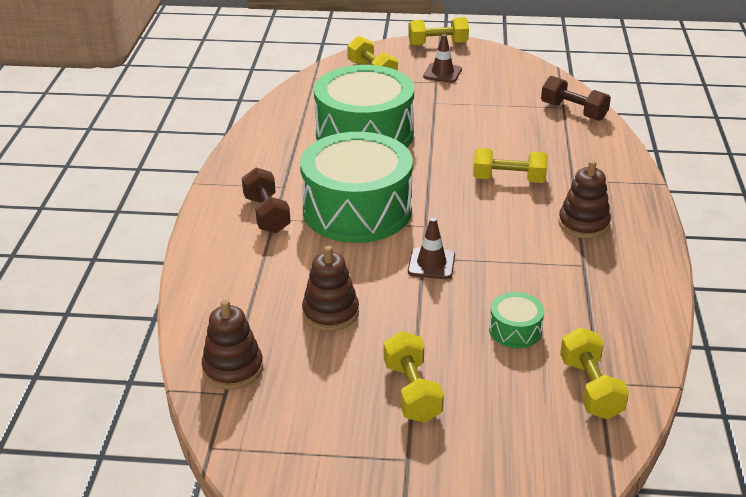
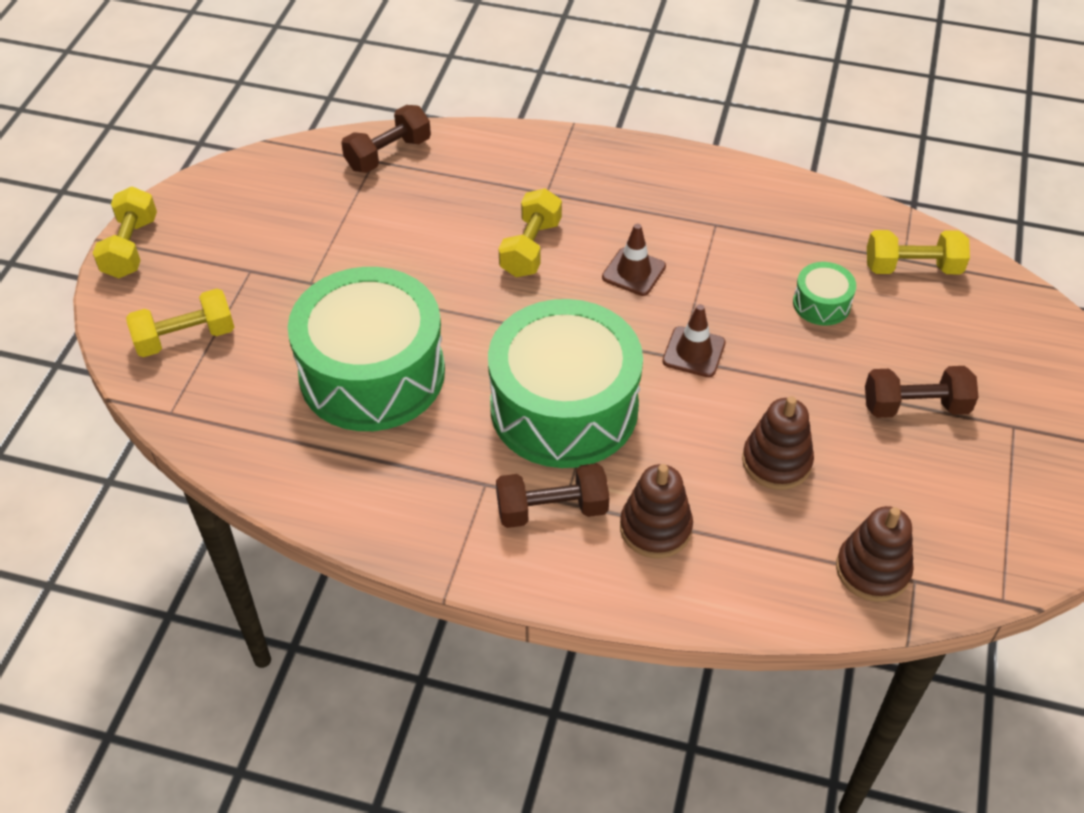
camera: 80 degrees left, 15 degrees up
(412, 391) = (915, 406): yellow dumbbell -> brown dumbbell
(442, 73) = (226, 259): brown traffic cone -> brown traffic cone (633, 272)
(583, 224) = (639, 206): brown stacking toy -> brown stacking toy (655, 528)

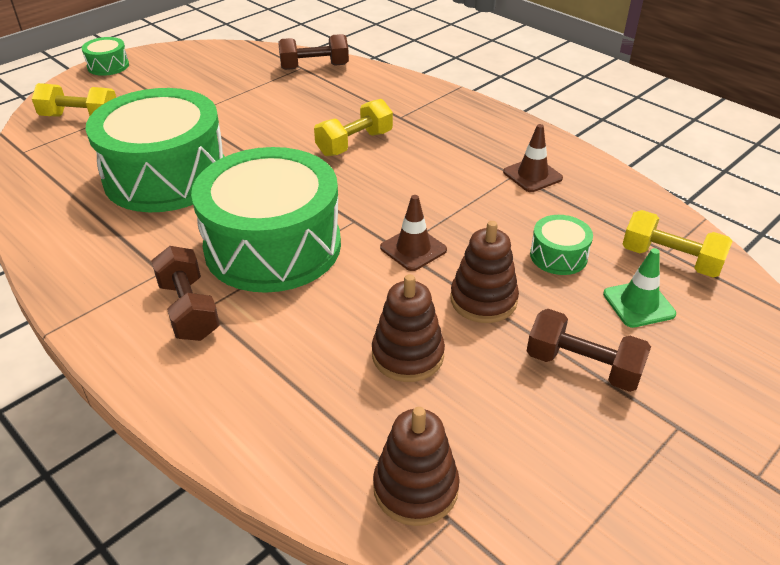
camera: 30 degrees right, 10 degrees down
(131, 247) = (108, 66): yellow dumbbell -> green drum
(552, 509) = (189, 309): brown dumbbell -> brown dumbbell turned 45 degrees clockwise
(633, 272) = (417, 182): brown traffic cone -> brown traffic cone (532, 175)
(655, 528) = (253, 359): brown stacking toy -> brown stacking toy (483, 300)
(916, 325) = (638, 304): none -> green traffic cone

